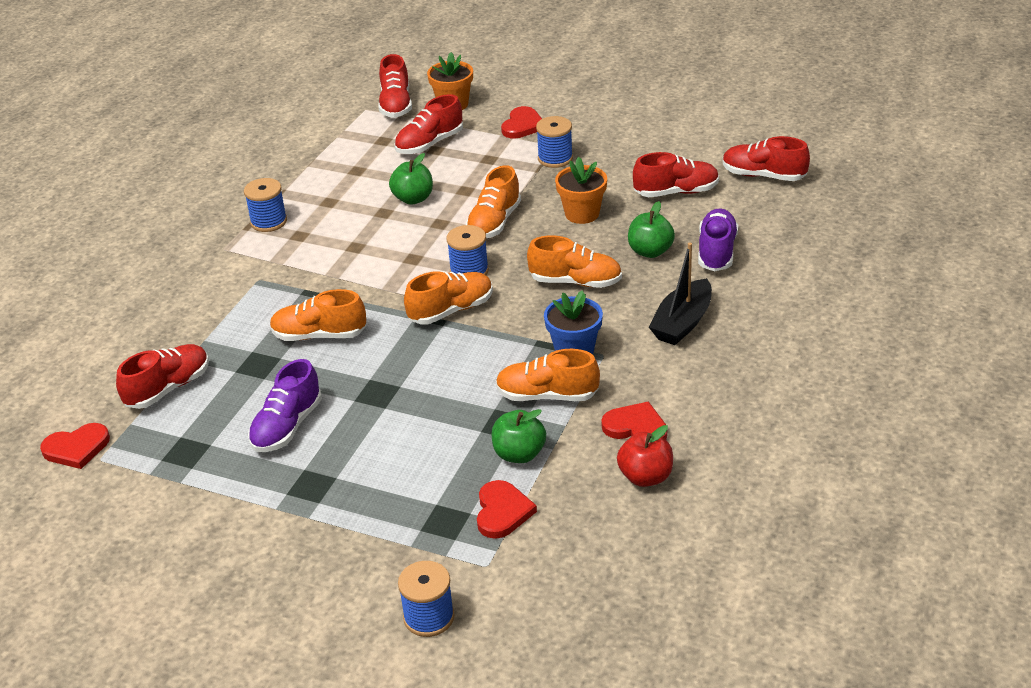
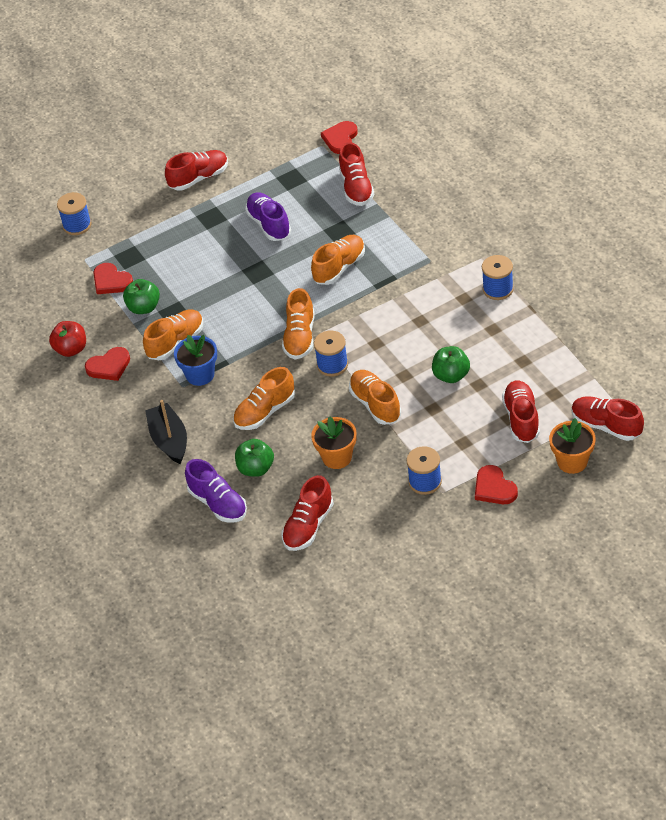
camera: 130 degrees right, 10 degrees up
(763, 176) = (275, 592): red shoe -> red shoe (199, 178)

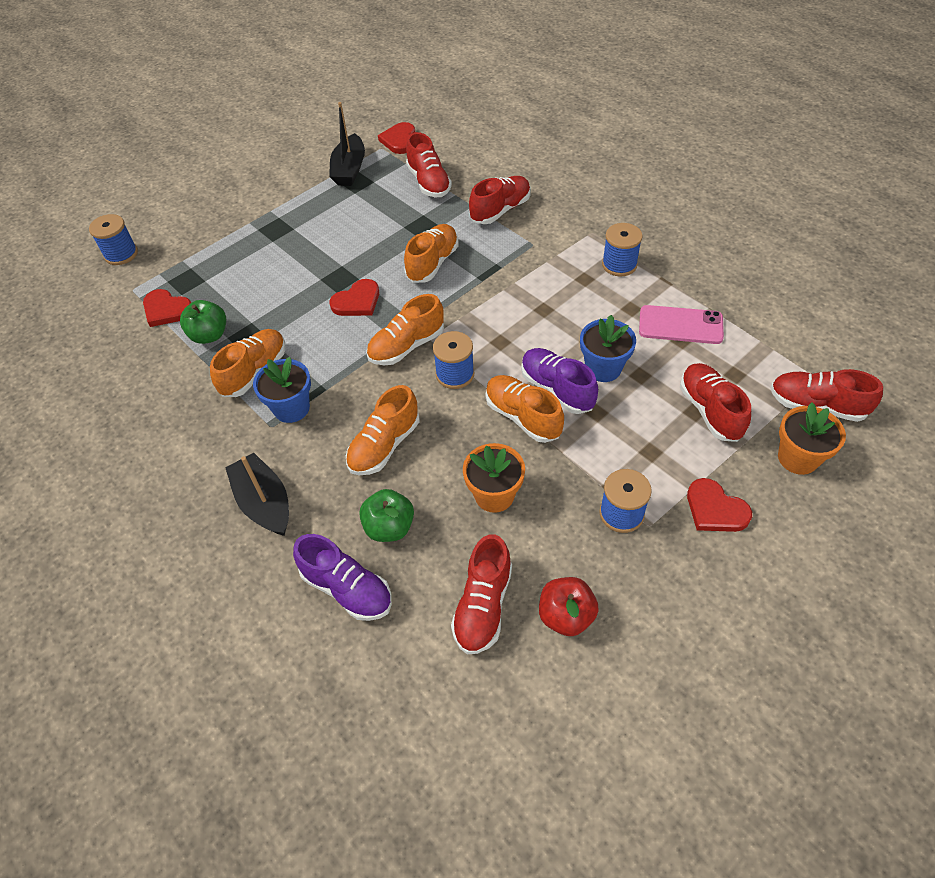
camera: 15 degrees left, 5 degrees up
(71, 349) = (121, 397): red apple -> red apple (566, 616)
(109, 366) = (173, 412): red heart -> red heart (357, 301)
(199, 178) = (255, 192): red shoe -> red shoe (500, 210)
(269, 224) = (342, 228): purple shoe -> purple shoe (557, 389)
(287, 165) = (349, 169): none -> black boat
(300, 337) = (406, 346): orange shoe -> orange shoe turned 60 degrees clockwise
(451, 375) = (603, 368): green apple -> blue flower pot
(527, 348) = (680, 325): none -> pink phone

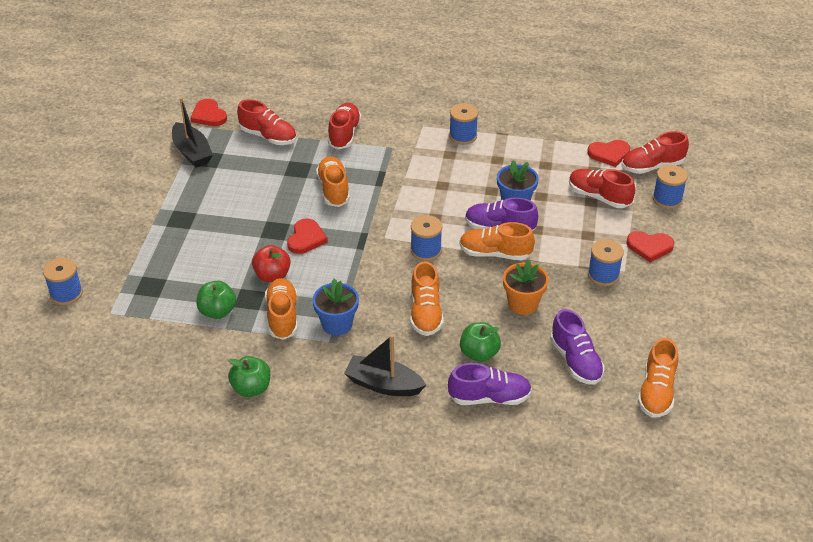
camera: 40 degrees left, 10 degrees down
(153, 431) = (251, 388): none -> green apple
(166, 310) = (160, 312): red heart -> red heart (609, 154)
(406, 346) = (374, 249): orange shoe -> orange shoe (656, 392)
(483, 605) = (575, 361): red shoe -> purple shoe
(566, 616) = (624, 340): red apple -> red apple (272, 276)
(680, 325) = (536, 156): pink phone -> none
(798, 458) = (667, 199): orange flower pot -> blue spool

